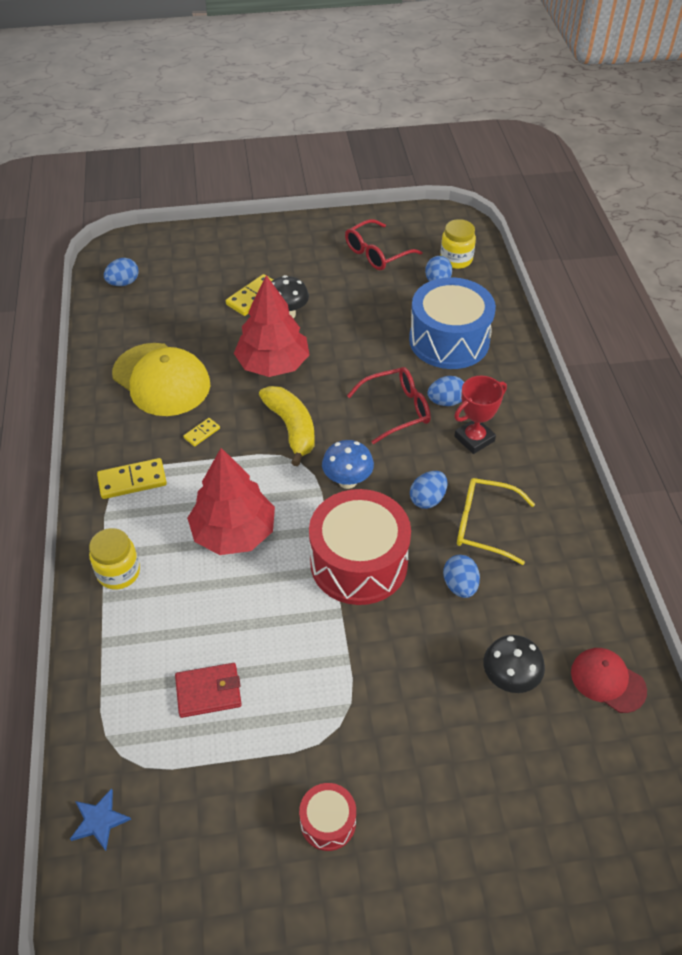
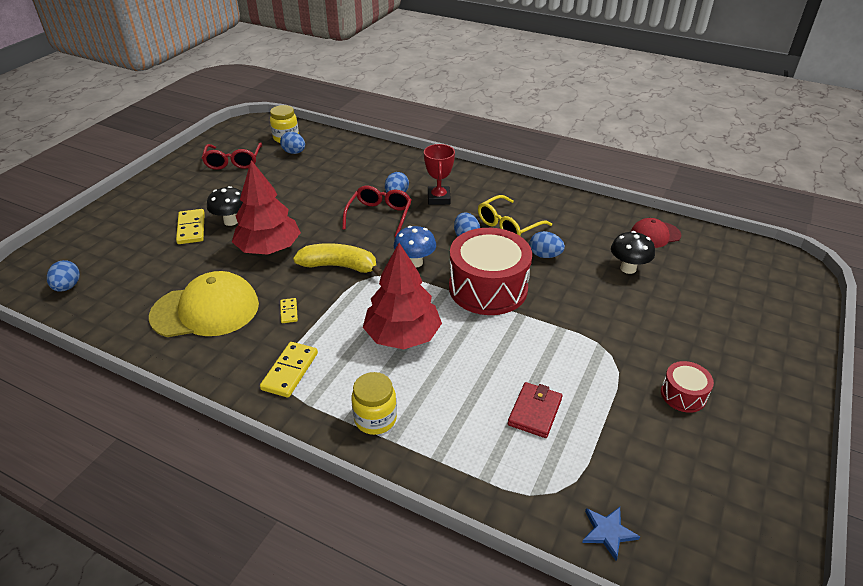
camera: 55 degrees left, 10 degrees down
(449, 340) = (349, 171): blue drum -> none

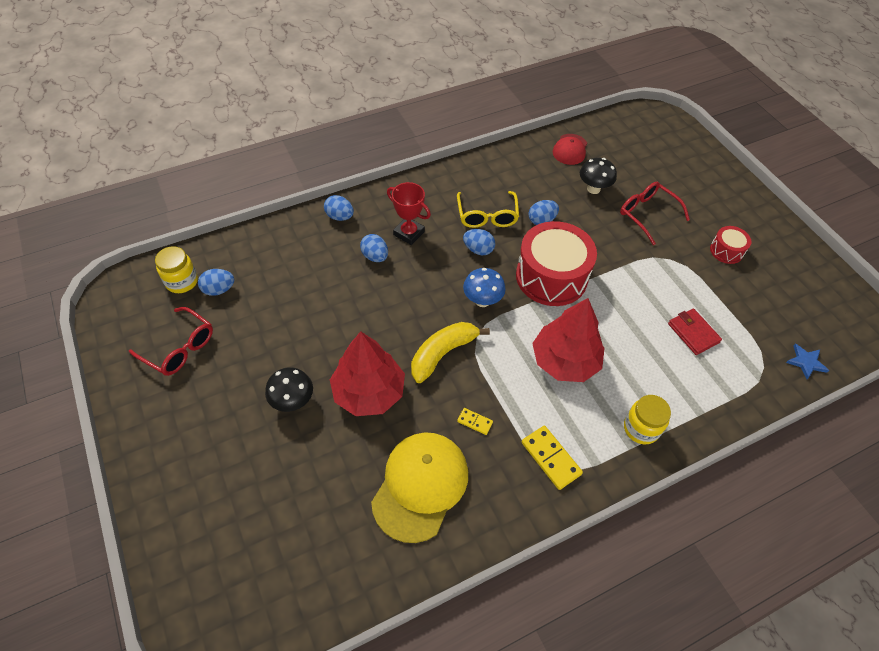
camera: 55 degrees left, 15 degrees up
(68, 287) = (274, 600): blue egg -> blue egg (340, 216)
(191, 228) = (272, 441): yellow domino -> none
(379, 215) = (395, 286): red glasses -> red glasses (647, 214)

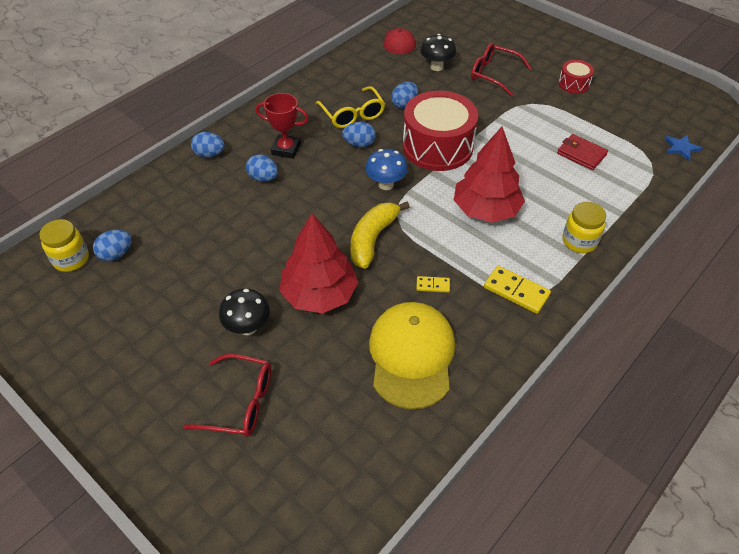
camera: 20 degrees left, 5 degrees down
(179, 348) = (101, 320): red glasses -> red glasses (240, 402)

